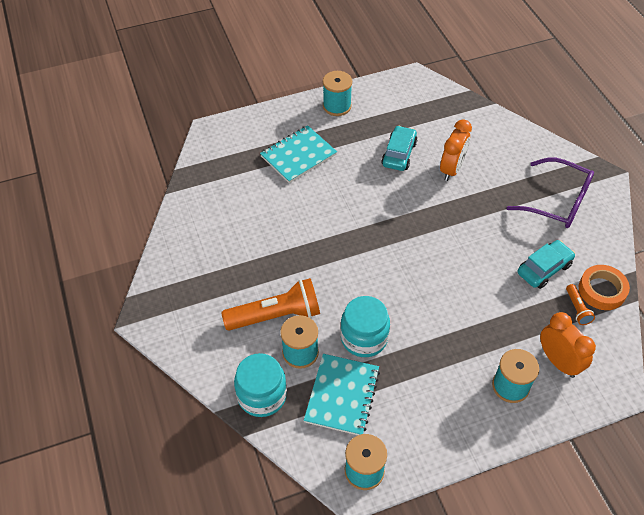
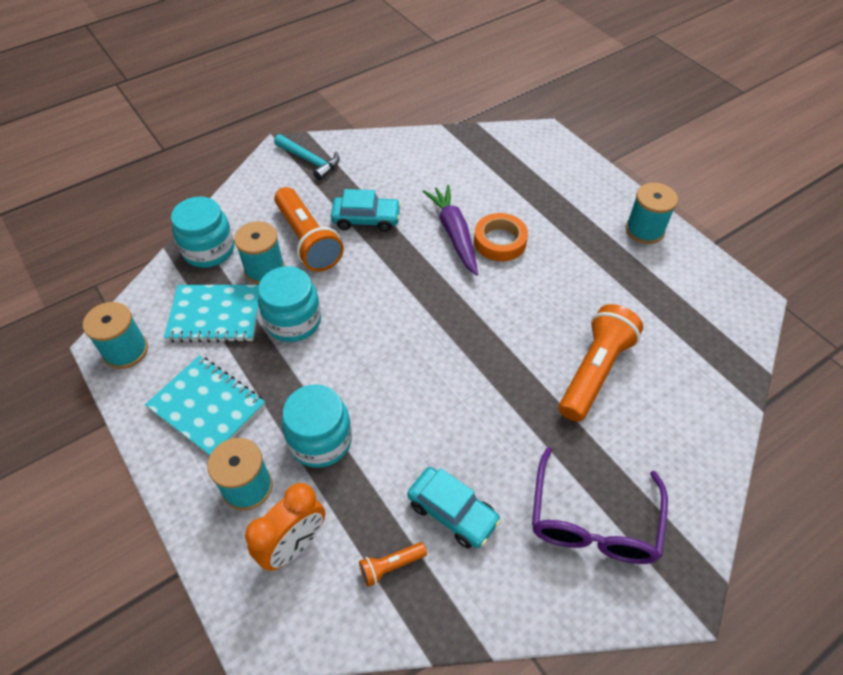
camera: 75 degrees right, 0 degrees up
(172, 300) = (310, 161): none -> turquoise hammer
(298, 156) = (542, 212): turquoise notebook -> turquoise notebook (207, 407)
(303, 214) = (454, 234): none -> purple carrot
(399, 154) = (593, 307): turquoise car -> turquoise car (366, 219)
(452, 169) = (594, 371): orange clock -> orange flashlight
(479, 334) = (320, 440): none -> turquoise jar
(602, 290) = (435, 602): orange tape -> orange tape (500, 241)

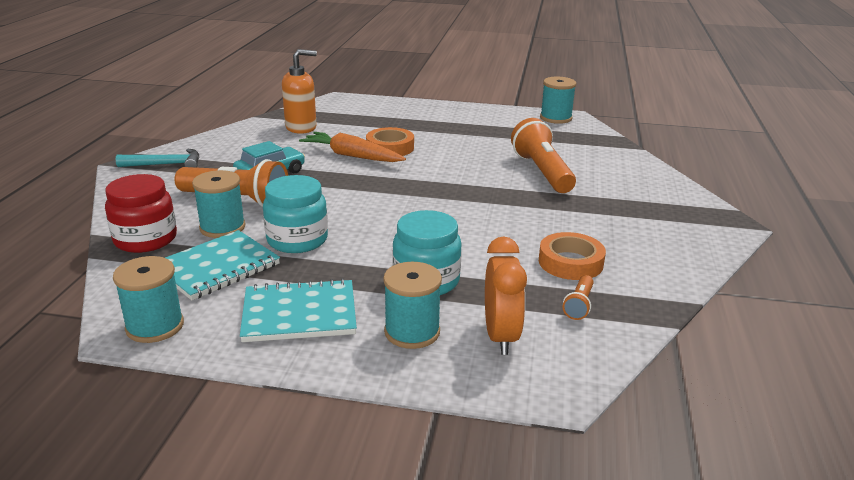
camera: 45 degrees left, 25 degrees down
(209, 250) = (145, 239): turquoise jar -> red jar
(452, 512) = (570, 262): turquoise car -> orange tape
(454, 234) = (352, 156): purple carrot -> orange carrot
(460, 165) = (301, 127): none -> orange soap dispenser
(593, 521) = (647, 224): purple glasses -> none
(644, 230) = (470, 113): turquoise spool -> turquoise spool (556, 118)

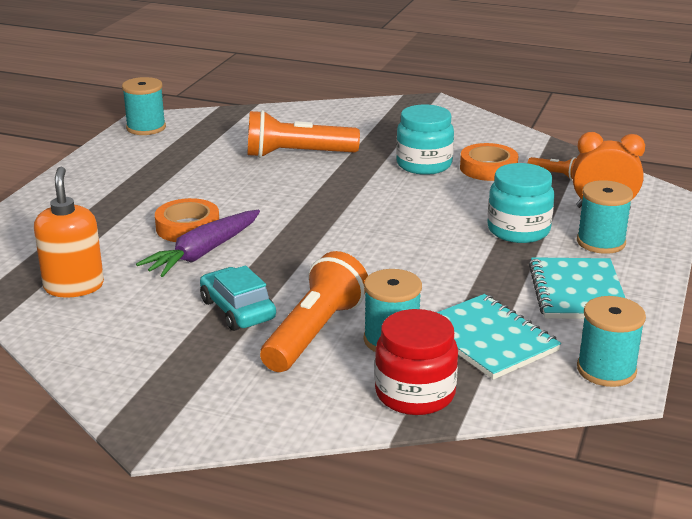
camera: 80 degrees left, 0 degrees up
(166, 164) = (167, 398): turquoise hammer -> none
(297, 240) = (430, 292): turquoise jar -> turquoise jar (424, 164)
(352, 156) = (203, 253): orange carrot -> purple carrot

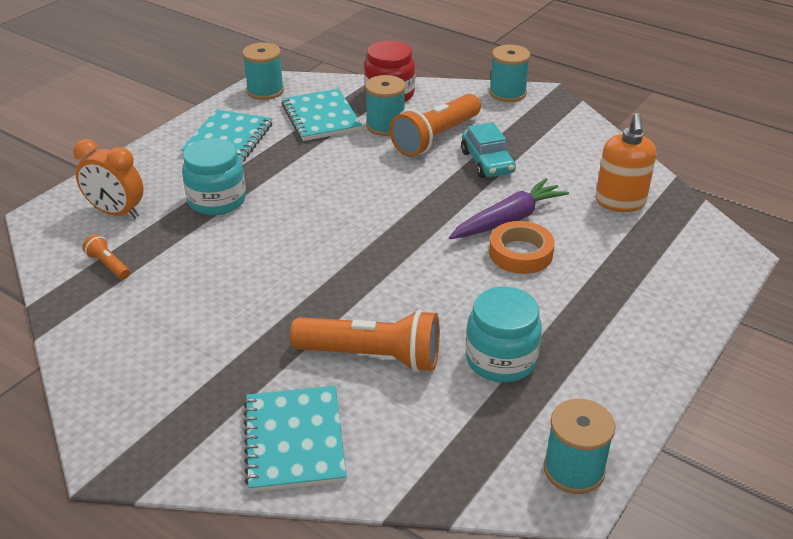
camera: 165 degrees left, 10 degrees up
(328, 119) = (294, 440): none -> turquoise notebook
(424, 164) = (233, 308): turquoise jar -> turquoise jar (501, 359)
(488, 168) = (168, 288): orange tape -> none
(601, 242) = (162, 177): turquoise spool -> turquoise spool (507, 93)

